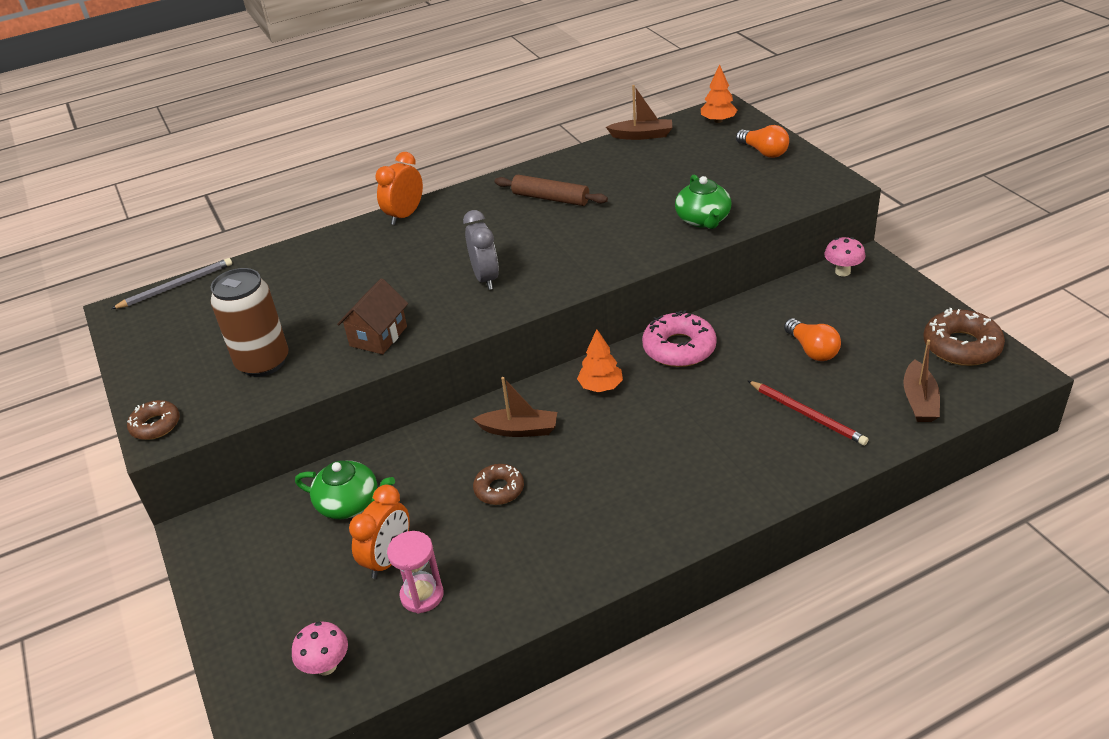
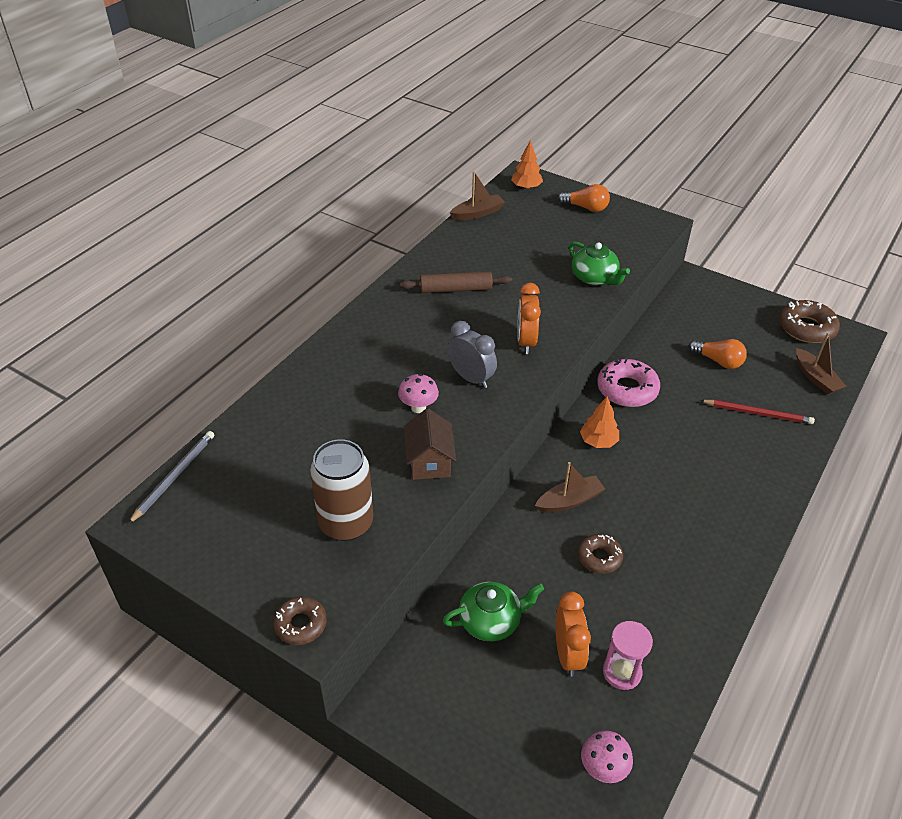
camera: 35 degrees left, 5 degrees up
(405, 215) = (340, 339): orange clock -> orange clock (526, 342)
(842, 272) = (685, 292): pink mushroom -> pink mushroom (418, 407)

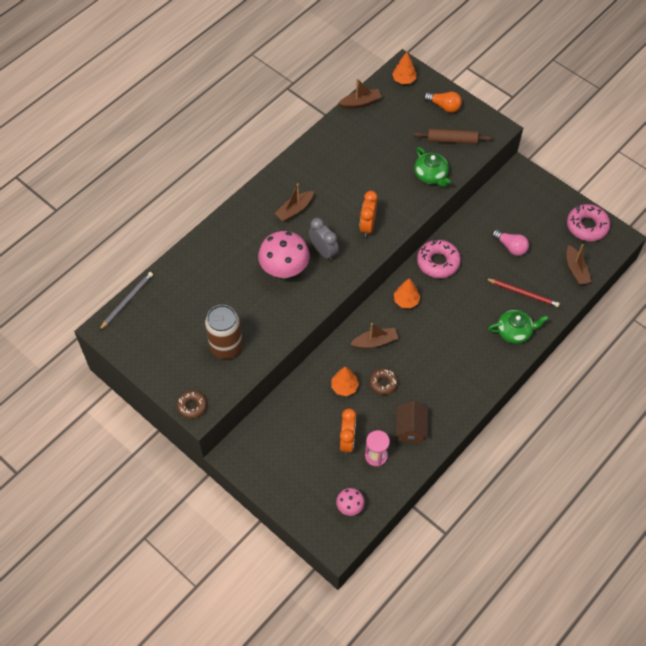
camera: 10 degrees right, 15 degrees up
(417, 334) = (294, 210): none -> brown boat
(418, 407) = (284, 270): pink mushroom -> pink mushroom, size x1.93
(429, 461) = (284, 311): brown house -> brown house (410, 429)
(456, 289) = (329, 174): brown rolling pin -> brown rolling pin (452, 140)
(491, 621) = (307, 414): green teapot -> green teapot (514, 332)
(541, 571) = (344, 387): none -> orange tree
(718, 361) = (510, 247): orange light bulb -> pink light bulb
(806, 328) = (587, 226): brown donut -> pink donut

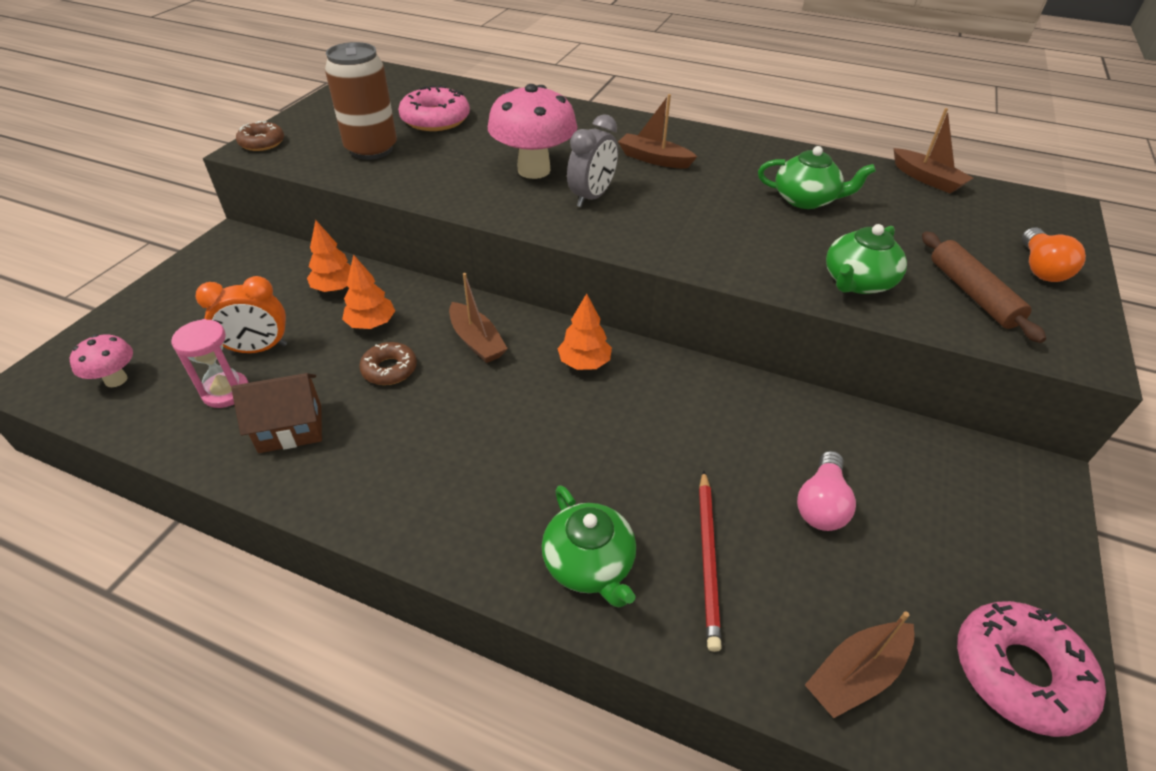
camera: 70 degrees right, 15 degrees down
(127, 301) = (425, 77): grey pencil -> none
(360, 161) = (806, 200): none -> green teapot
(367, 226) = (676, 230): orange clock -> none
(404, 79) = (1035, 212): orange tree -> orange tree (336, 288)
(438, 262) = (698, 389): pink donut -> pink donut (435, 119)

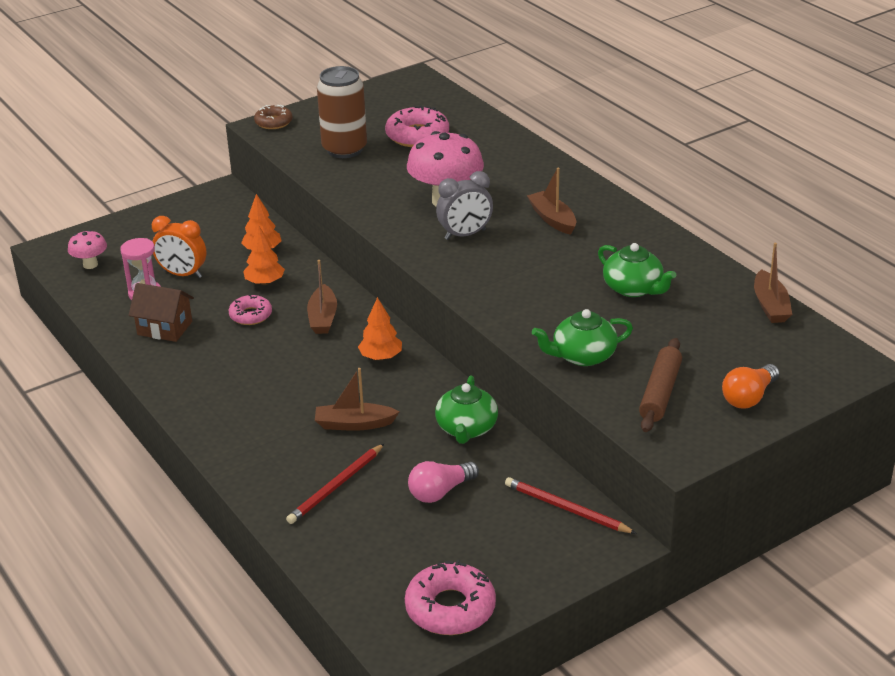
camera: 35 degrees right, 10 degrees down
(389, 369) = (250, 315): brown donut -> pink donut
(589, 564) = (266, 460): green teapot -> green teapot (466, 429)
(856, 674) = (355, 566): brown boat -> brown boat (354, 424)
(953, 461) = (566, 509): none -> red pencil

